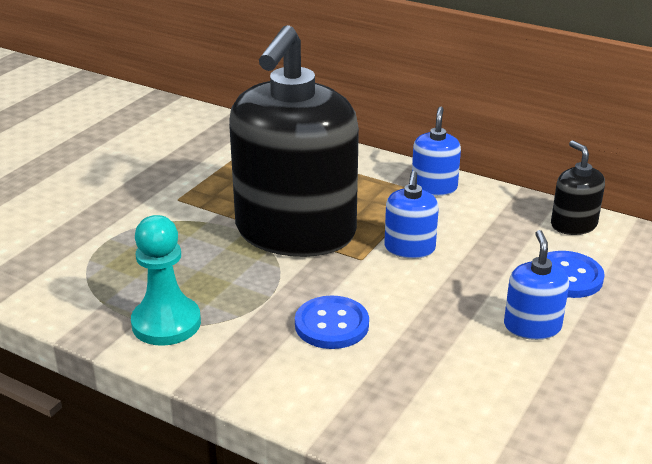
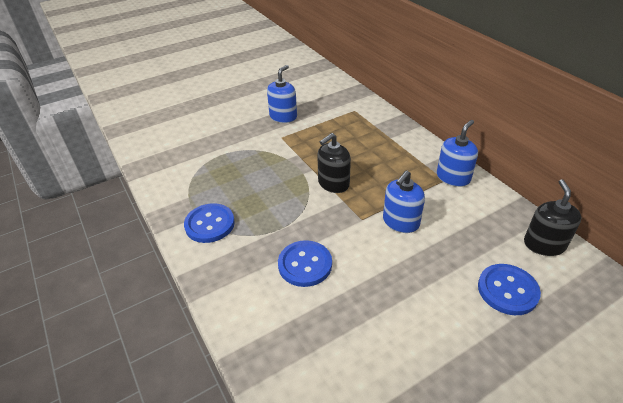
camera: 30 degrees right, 10 degrees up
(166, 323) = (210, 224): turquoise pawn -> blue button
(295, 232) = (333, 183): black soap dispenser -> black soap dispenser, size x0.40
(532, 326) = (447, 325): blue soap dispenser -> blue soap dispenser (283, 117)

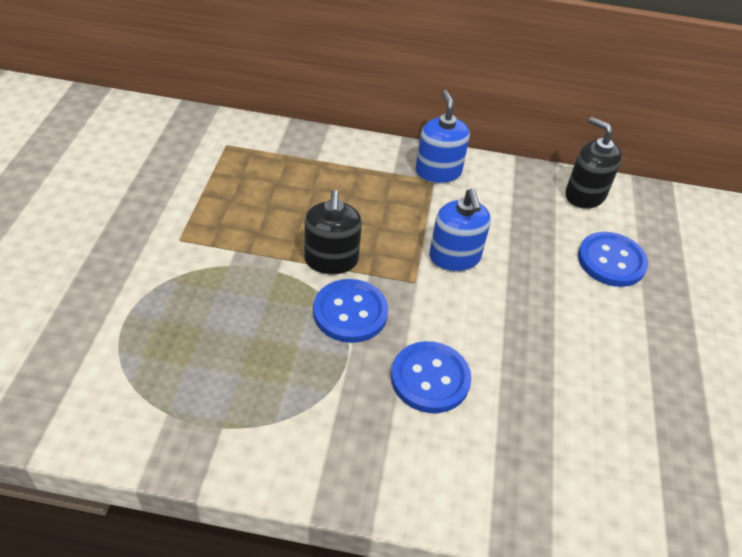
camera: 55 degrees left, 5 degrees up
(210, 224) = (256, 424): blue button -> blue button (350, 312)
(283, 117) = (139, 207): blue soap dispenser -> none

